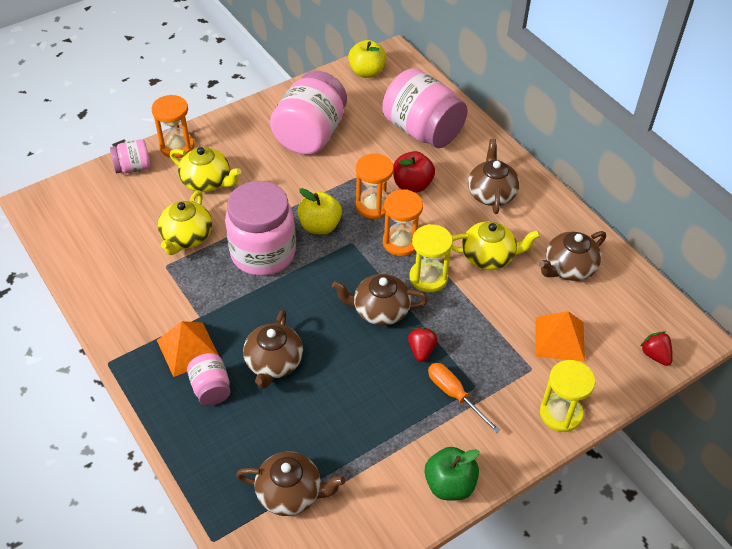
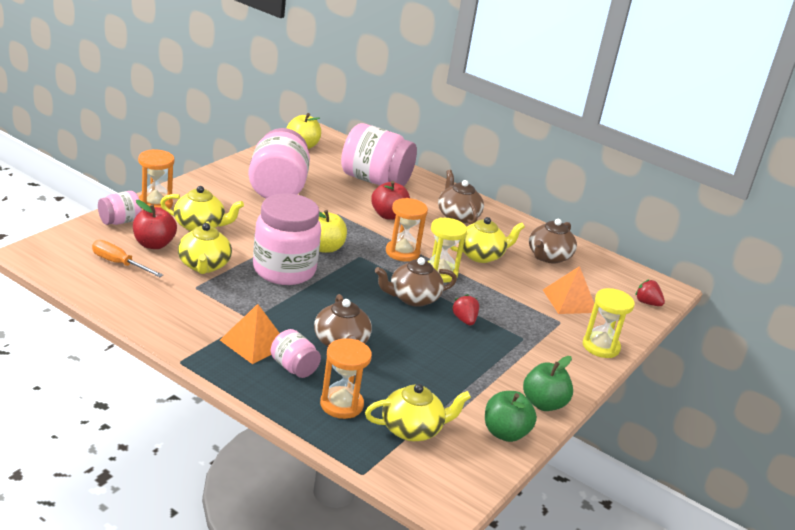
camera: 25 degrees left, 20 degrees down
(151, 202) = (154, 244): none -> red apple
(290, 493) = (412, 429): brown teapot -> yellow teapot
(373, 206) = (363, 231): orange hourglass -> orange hourglass (341, 405)
(386, 517) = (505, 433): none -> green apple
(454, 395) = (510, 345): orange screwdriver -> orange screwdriver (119, 263)

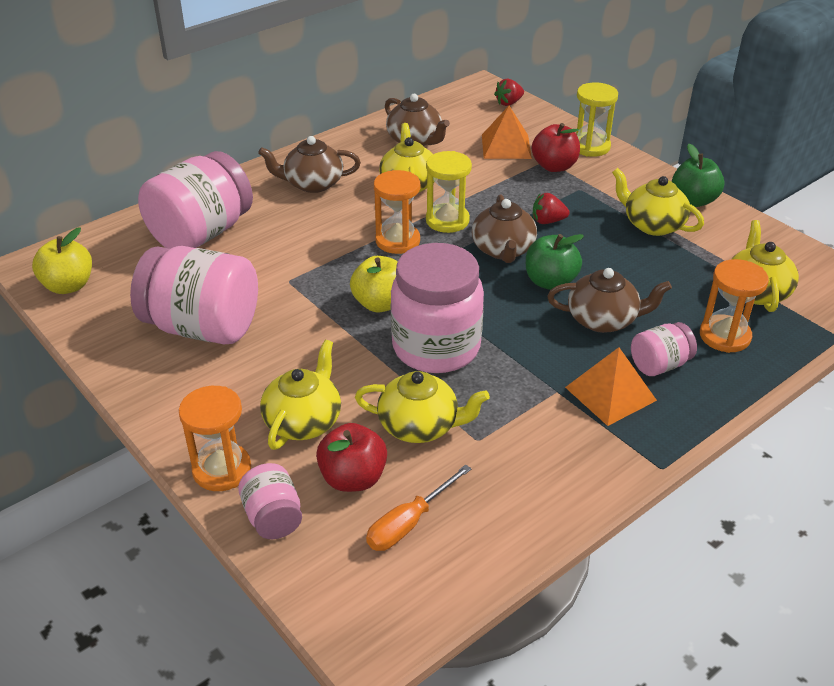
camera: 70 degrees left, 10 degrees up
(388, 215) = (301, 237): red apple -> red apple (554, 166)
(489, 376) = (652, 225): none -> yellow teapot
(505, 433) = (747, 233): green apple -> green apple (550, 282)

